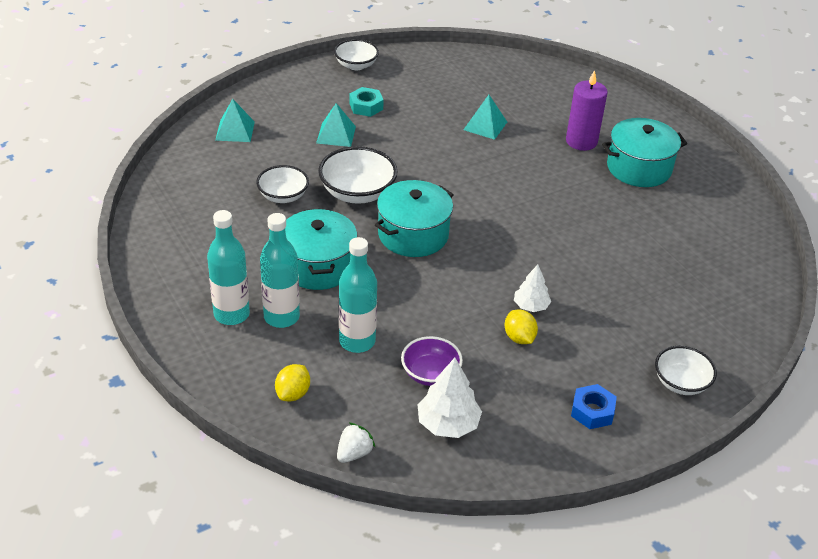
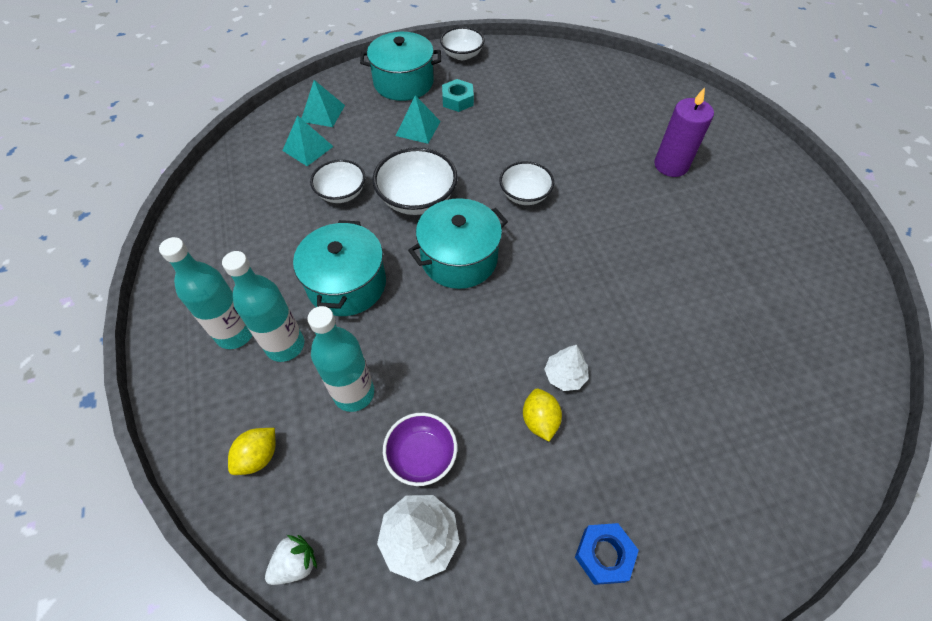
camera: 15 degrees right, 15 degrees up
(485, 125) = (572, 135): turquoise pyramid -> turquoise pyramid (308, 148)
(639, 168) = (729, 206): turquoise pot -> turquoise pot (403, 82)
(681, 383) = (728, 529): white bowl -> white bowl (524, 195)

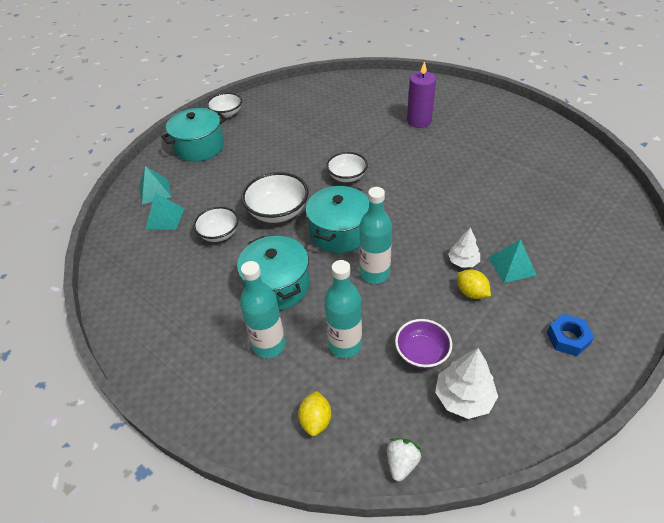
camera: 30 degrees left, 10 degrees down
(235, 333) = (224, 359): turquoise bottle -> turquoise bottle (374, 273)
(418, 128) = (237, 170): turquoise pyramid -> turquoise pyramid (512, 266)
(457, 100) = (250, 142): turquoise nut -> none

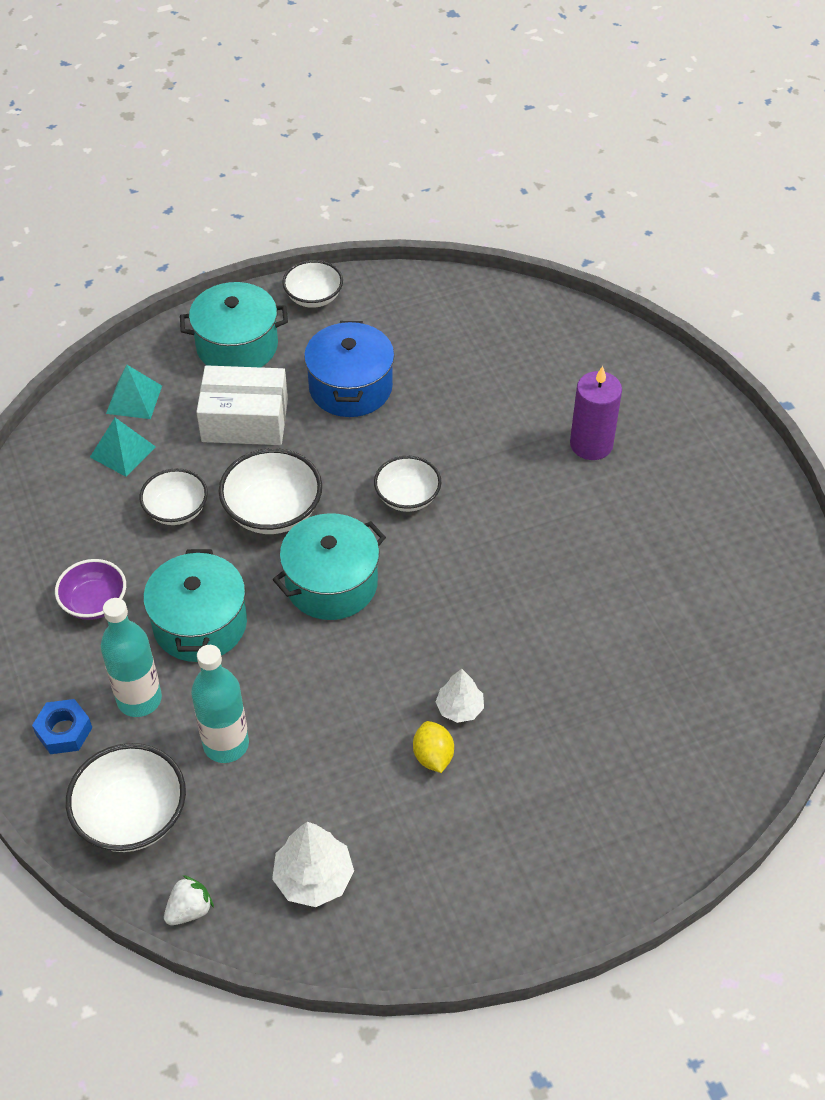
camera: 25 degrees right, 5 degrees up
(229, 177) = (245, 420): none -> white box
(277, 142) = (350, 387): none -> blue pot
(316, 420) = (132, 816): yellow lemon -> white bowl
(374, 273) = (331, 668): turquoise bottle -> none
(421, 353) = (308, 801): purple bowl -> purple bowl (94, 602)
(512, 266) = (518, 747): turquoise pyramid -> none
(567, 338) = (501, 876): blue nut -> blue nut (64, 731)

